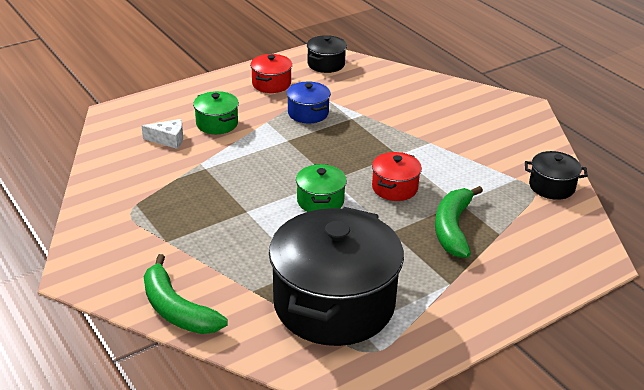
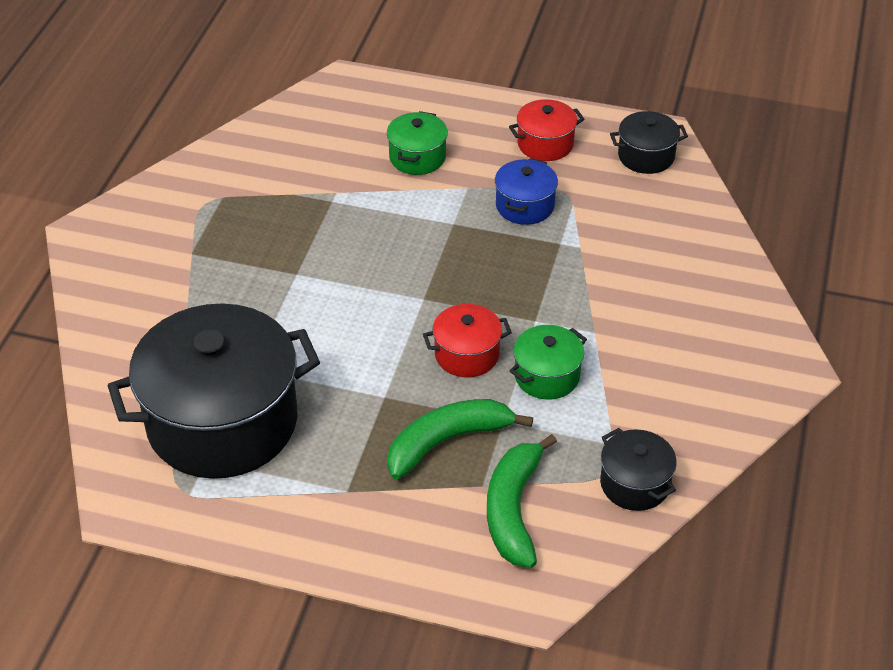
camera: 50 degrees right, 10 degrees up
(168, 140) = (347, 146): white cheese -> none
(176, 309) = (106, 323): green banana -> green banana (513, 510)
(320, 201) = (374, 314): green pot -> green pot (547, 376)

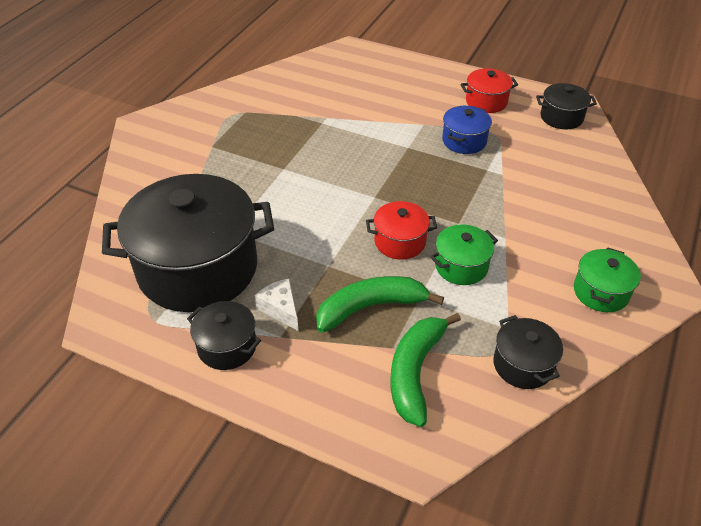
camera: 10 degrees right, 0 degrees up
(286, 512) = (227, 347): none -> black pot
(339, 458) = (280, 309): none -> white cheese
(417, 157) = (390, 101): green pot -> green pot (601, 292)

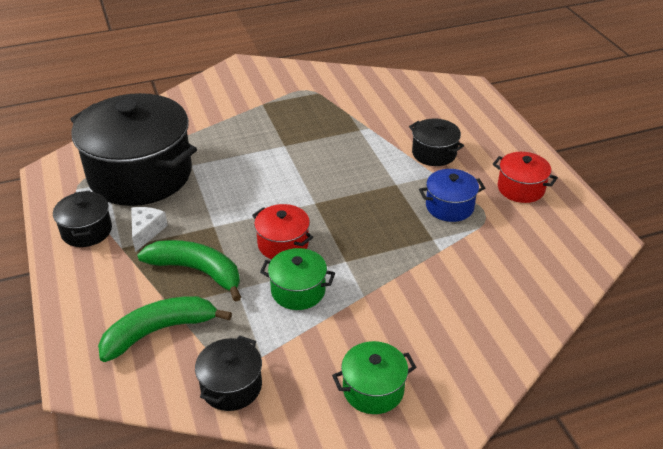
camera: 45 degrees right, 5 degrees down
(561, 117) = (573, 241): black pot -> black pot (434, 153)

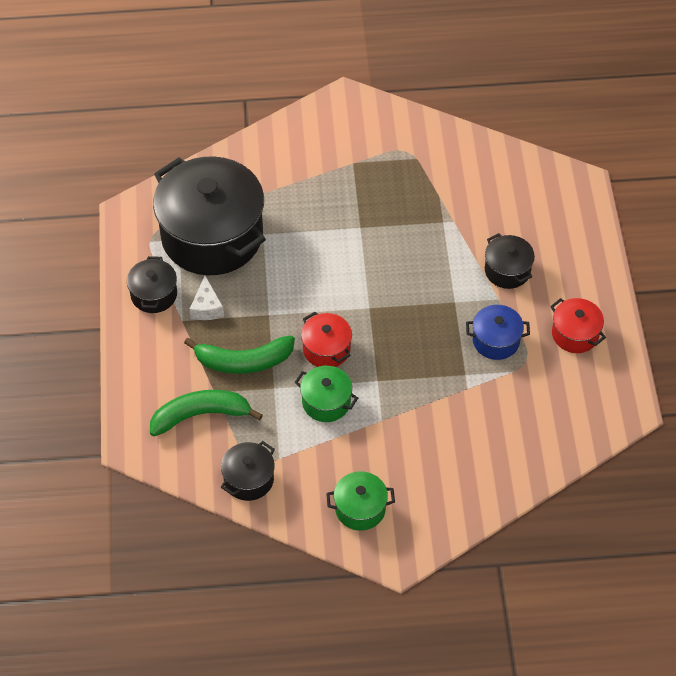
camera: 15 degrees right, 15 degrees up
(146, 231) = (207, 307): white cheese -> white cheese turned 150 degrees clockwise
(197, 271) = (244, 361): green banana -> green banana turned 135 degrees clockwise

